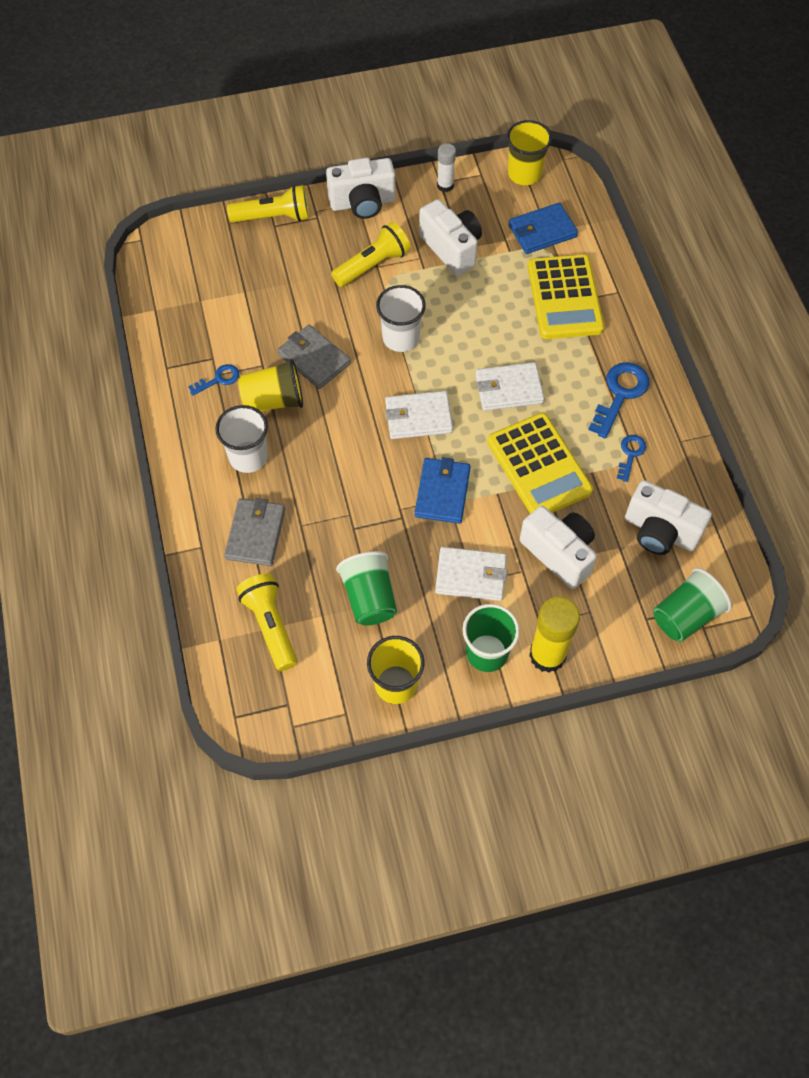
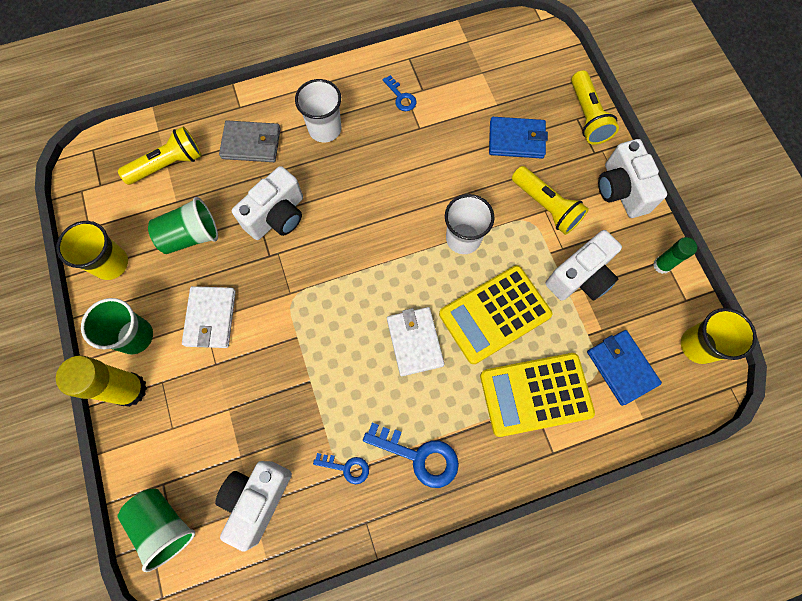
camera: 85 degrees right, 10 degrees up
(273, 400) = (383, 141): yellow cup -> none
(314, 359) = (430, 167): grey wallet -> none
(418, 417) = (375, 261): white wallet -> none
(442, 492) = (295, 288): blue wallet -> blue wallet (516, 139)
(445, 185) = (662, 265): white glue stick -> green glue stick
(538, 466) = (327, 374): yellow calculator -> yellow calculator (494, 314)
(559, 553) = (233, 397): white camera -> white camera (277, 216)

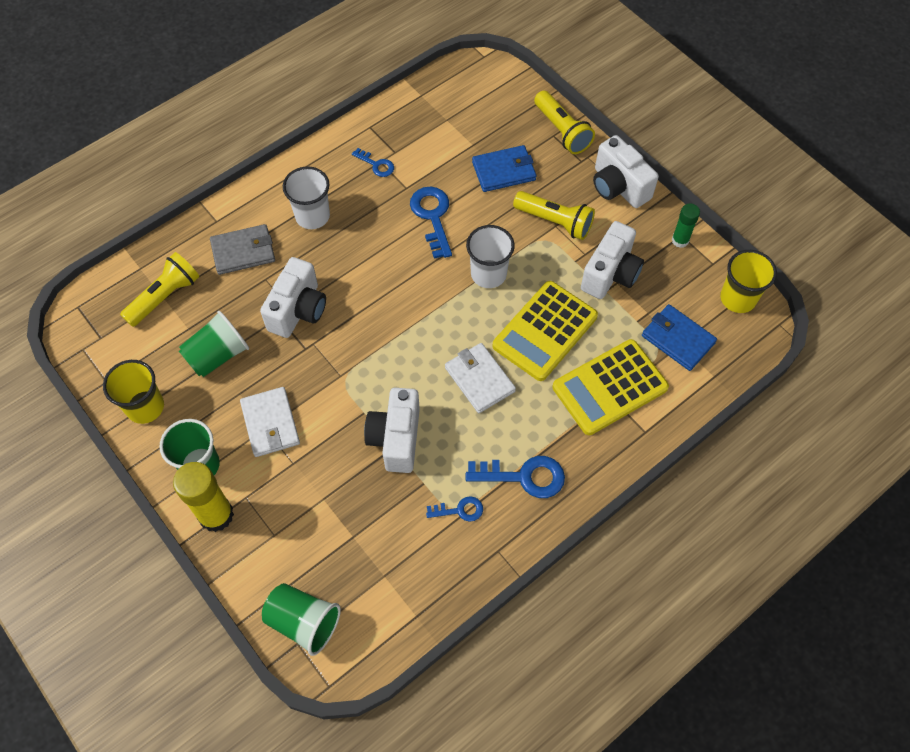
camera: 20 degrees left, 10 degrees down
(257, 499) = (385, 567): white camera -> white camera (396, 438)
(433, 164) = (432, 217): none -> blue key

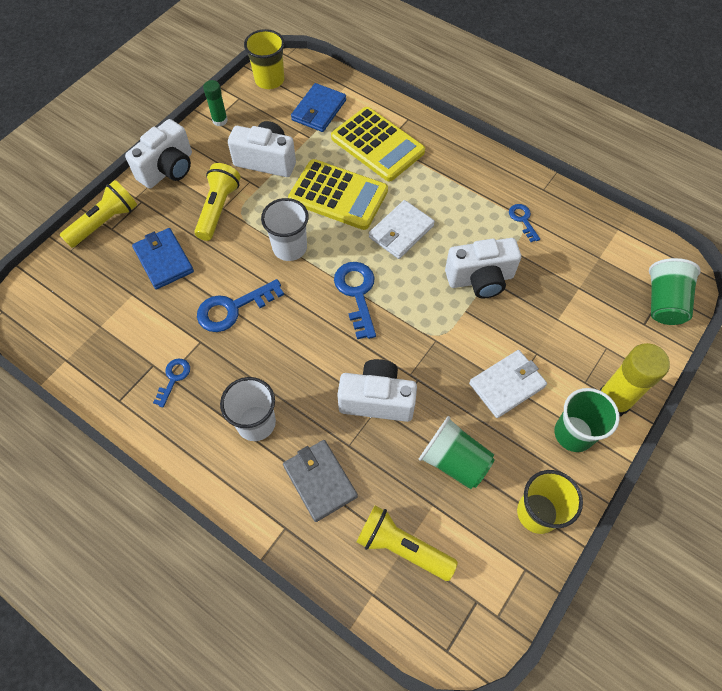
camera: 105 degrees left, 0 degrees up
(524, 476) = (476, 185): blue key -> blue key (357, 293)

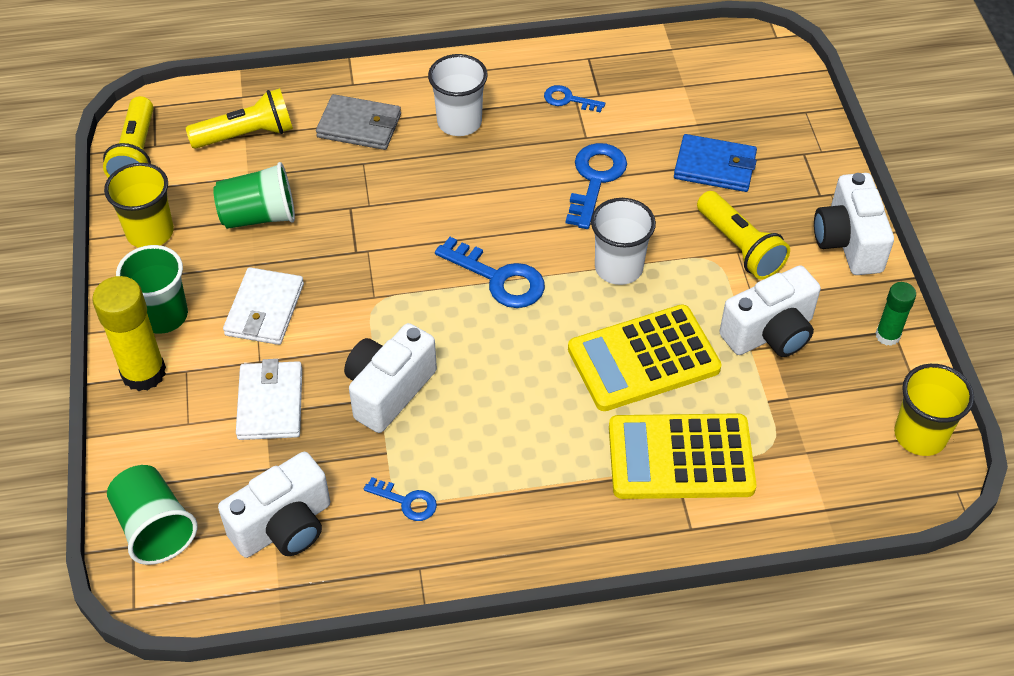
camera: 135 degrees right, 10 degrees down
(105, 222) = (818, 153): yellow flashlight -> yellow flashlight (136, 154)
(173, 378) = (568, 99): blue key -> blue key turned 135 degrees clockwise
(319, 110) = (806, 445): blue wallet -> none
(377, 400) = (376, 210): white camera -> white camera (284, 526)
(401, 232) = (528, 374): white wallet -> white wallet (270, 403)

